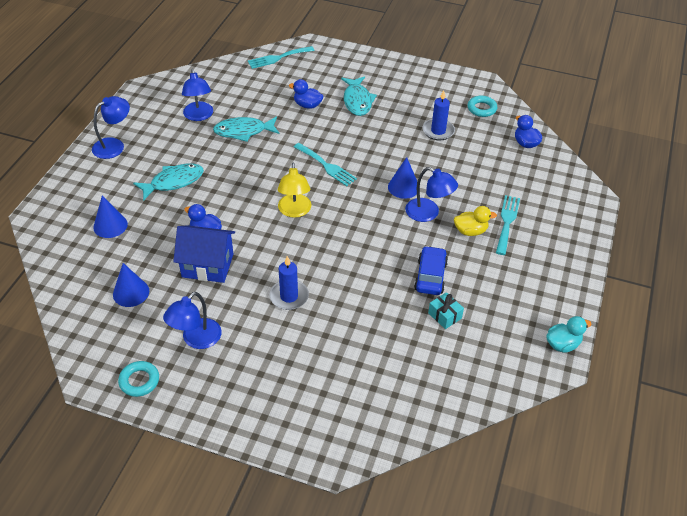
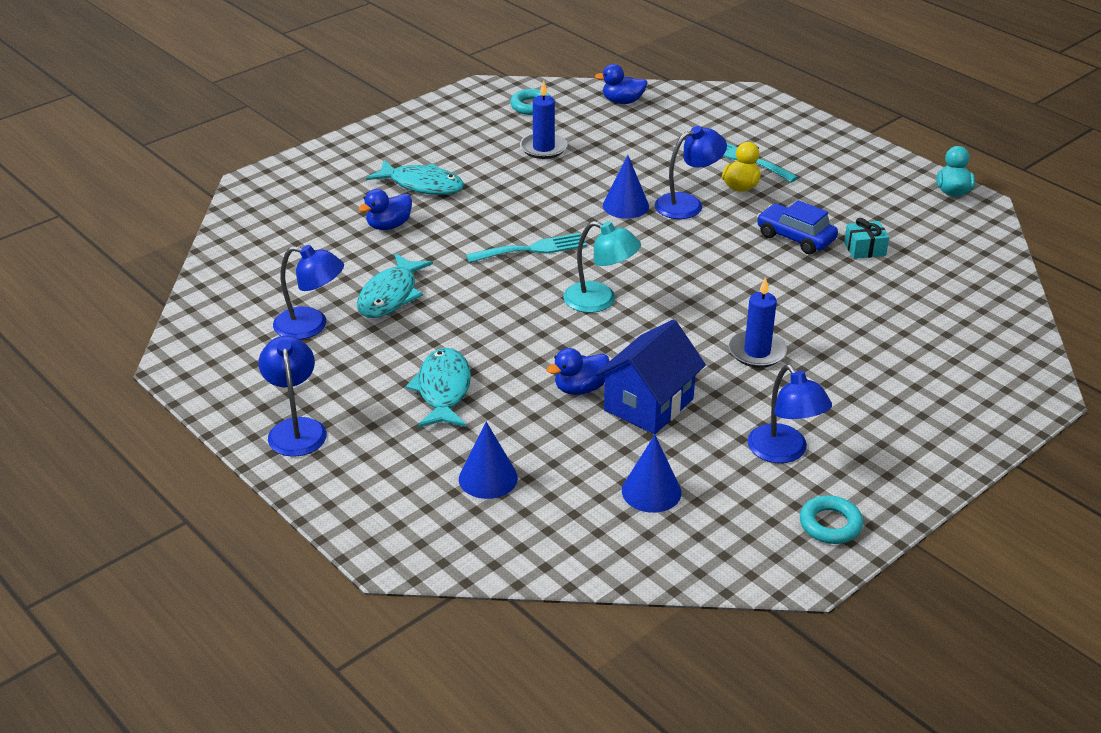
camera: 60 degrees left, 10 degrees down
(278, 58) = (251, 218): turquoise fork -> none
(294, 211) = (600, 301): yellow lamp -> turquoise lamp

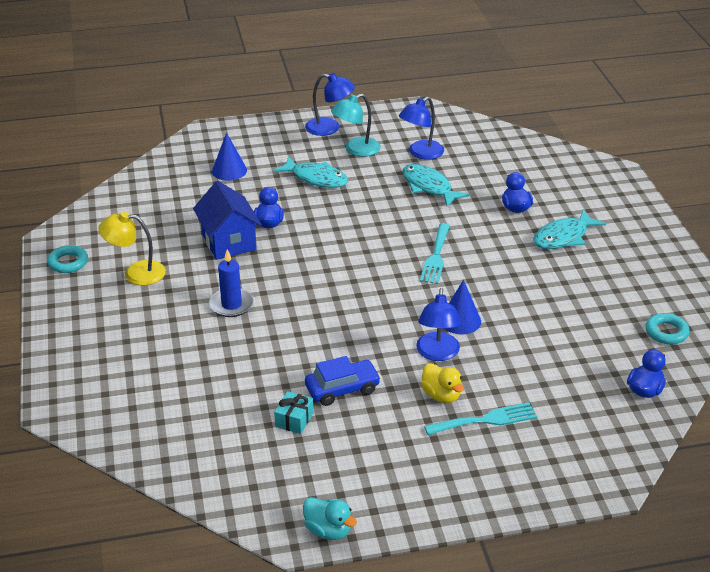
camera: 120 degrees right, 0 degrees up
(543, 148) = (583, 312): blue candle -> none
(600, 301) = (348, 263): turquoise lamp -> turquoise lamp (356, 150)
(651, 491) = (161, 215): blue cone -> none
(784, 452) = (136, 273): blue lamp -> yellow lamp

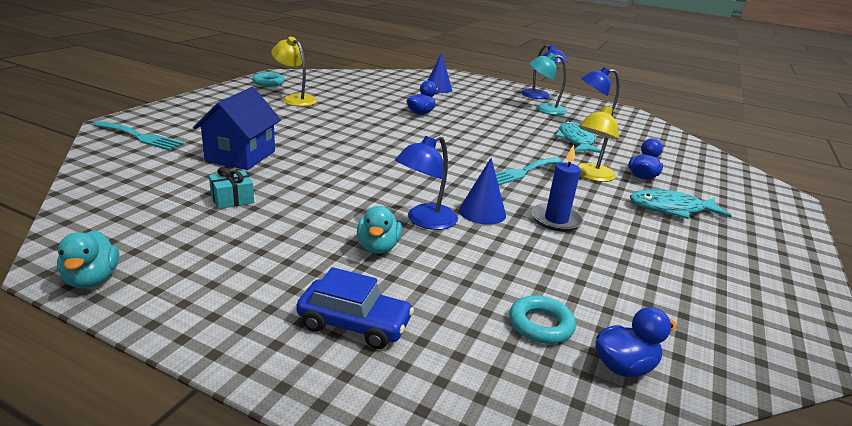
camera: 35 degrees right, 10 degrees down
(229, 242) = (378, 109): blue house -> blue house (240, 156)
(231, 305) = (321, 131): blue candle -> blue candle (556, 220)
(316, 178) = (491, 109): turquoise fish -> none
(342, 389) = (304, 202): blue car -> blue car (354, 324)
(441, 395) = (378, 247): yellow duck -> turquoise duck
(483, 230) = (591, 176): none -> yellow lamp
(485, 420) = (388, 287): turquoise fork -> turquoise fork (140, 137)
(666, 332) = (721, 328): turquoise ring -> turquoise ring (540, 325)

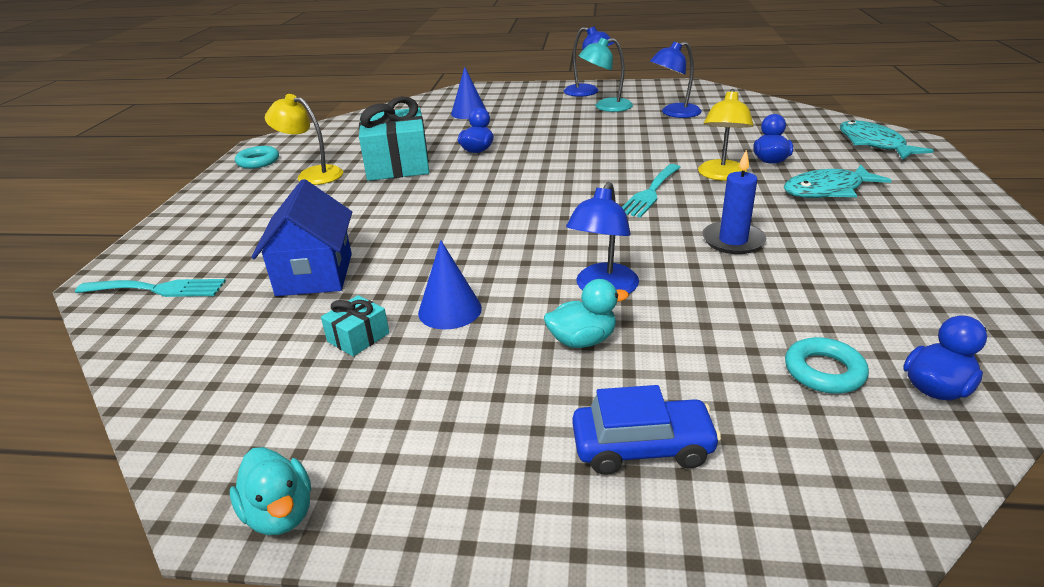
camera: 15 degrees left, 5 degrees up
(357, 107) = (397, 164): none -> turquoise gift
(378, 247) = (582, 340): turquoise duck -> turquoise duck turned 90 degrees counterclockwise
(482, 212) = (653, 257): blue cone -> blue cone (450, 310)
(576, 141) = (670, 137): turquoise fish -> turquoise fish (874, 144)

